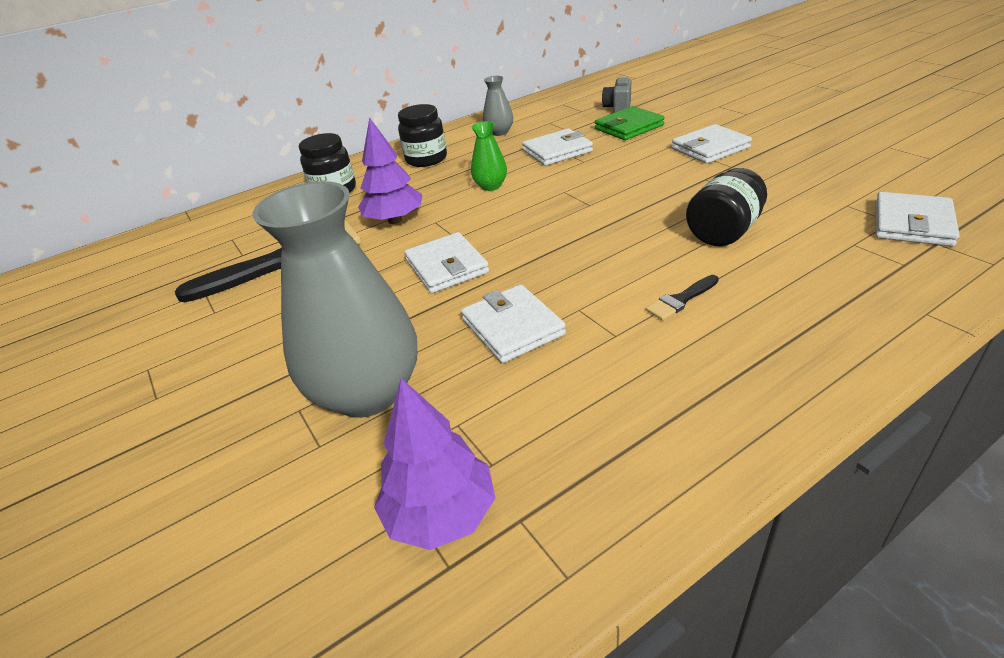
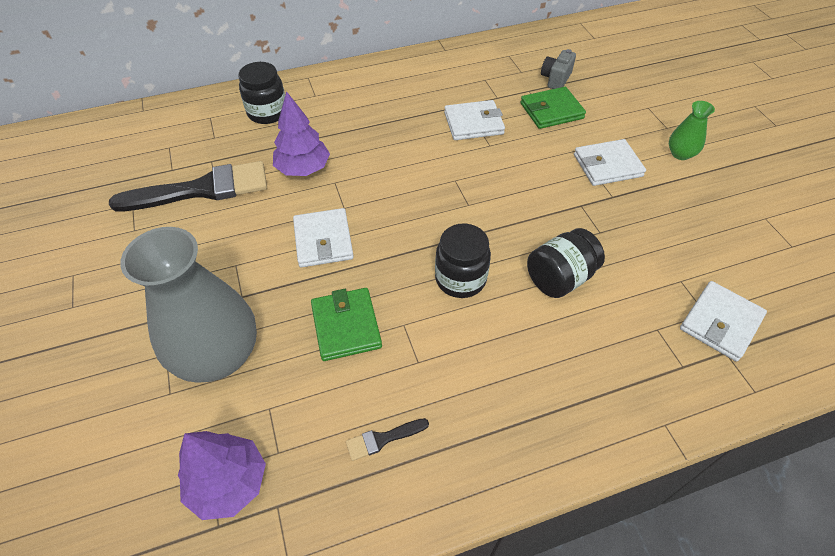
camera: 10 degrees right, 15 degrees up
(426, 159) = (358, 96): black jar -> black jar (460, 279)
(491, 186) = (397, 152): green vase -> green vase (680, 154)
(499, 132) = (435, 79): grey vase -> none
(512, 327) = (346, 326): white wallet -> green wallet
(681, 299) = (485, 342): black brush -> black brush (383, 439)

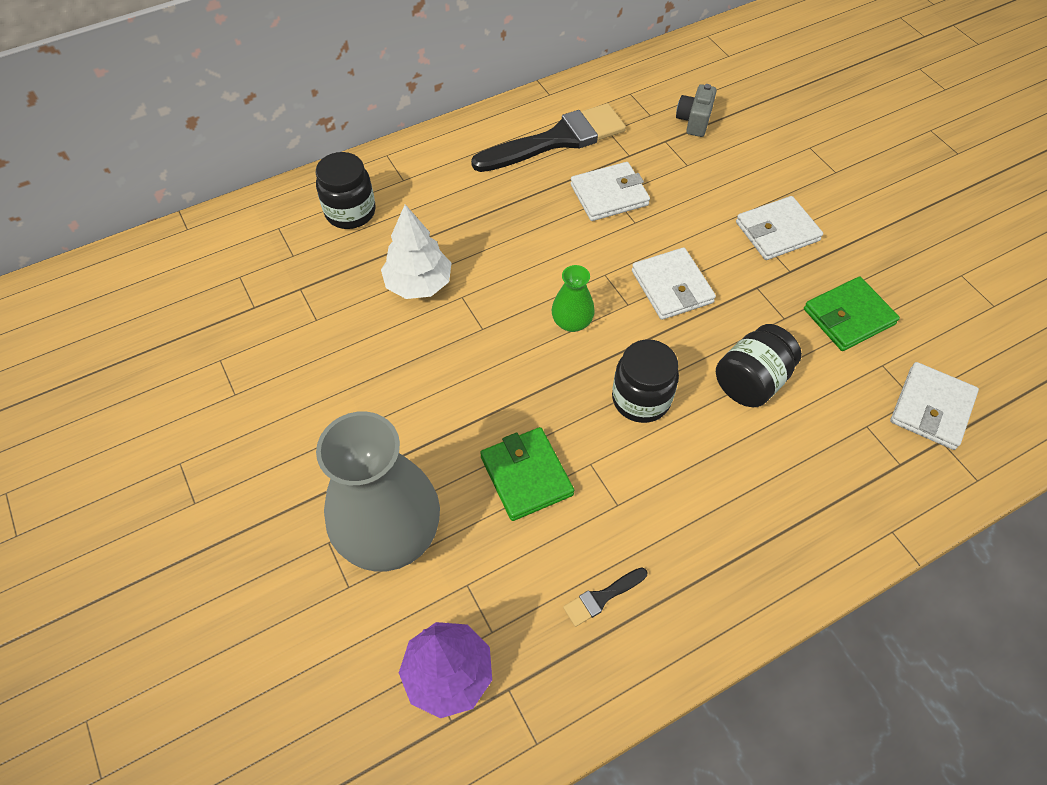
camera: 10 degrees left, 5 degrees up
(201, 190) = (300, 329): black brush -> black brush (556, 140)
(303, 169) = (419, 284): purple tree -> white tree
(323, 240) = (470, 374): white wallet -> white wallet (672, 287)
(551, 111) = (698, 166): green wallet -> green wallet (848, 317)
(680, 154) = (857, 205): green vase -> green vase (572, 322)

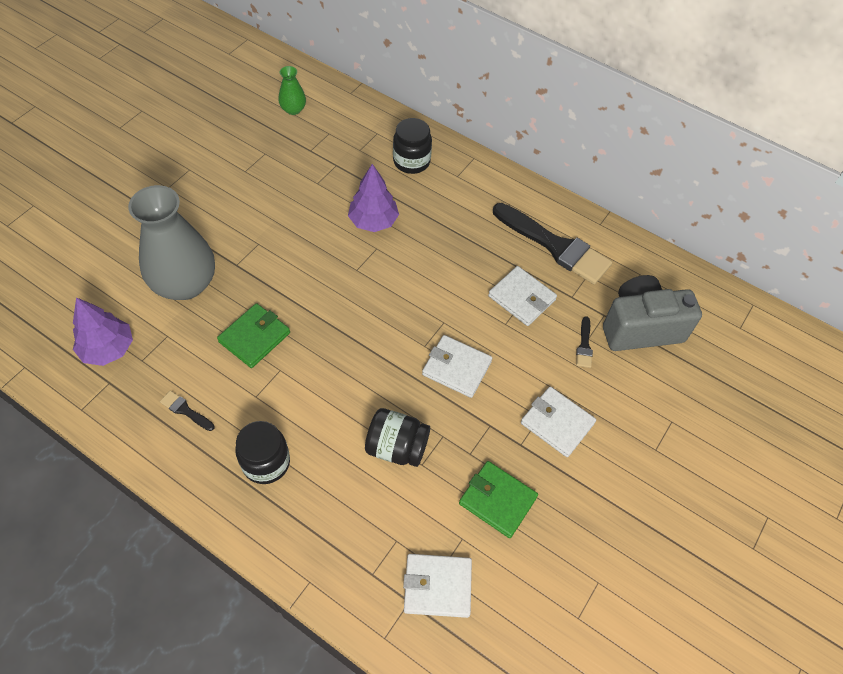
camera: 60 degrees right, 0 degrees up
(419, 284) = (373, 221): white tree -> purple tree
(572, 322) = (389, 317): green vase -> green vase (293, 109)
(641, 399) = (345, 381): black jar -> black jar (266, 463)
(672, 287) = (456, 368): white wallet -> white wallet turned 75 degrees clockwise
(694, 121) = (640, 327): grey camera -> grey camera, size x2.02
(694, 171) = (584, 345): none -> black brush

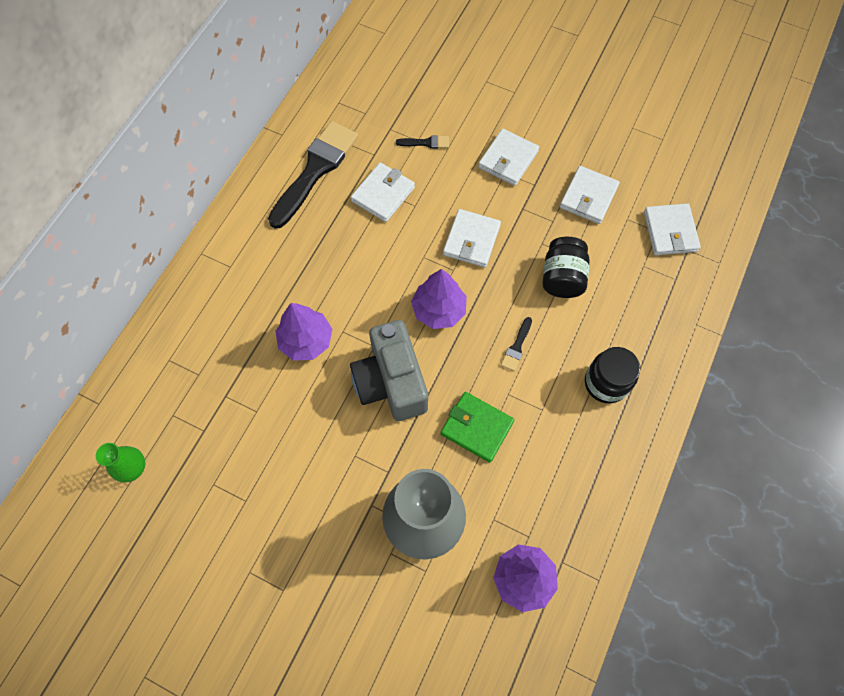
camera: 95 degrees left, 10 degrees up
(185, 410) = (573, 472): black brush -> black brush (516, 347)
(382, 326) = (439, 310): none -> purple tree
(411, 161) = (212, 315): black jar -> none
(497, 500) = (588, 197): green wallet -> white wallet
(640, 327) = (398, 102): grey camera -> grey camera (391, 382)

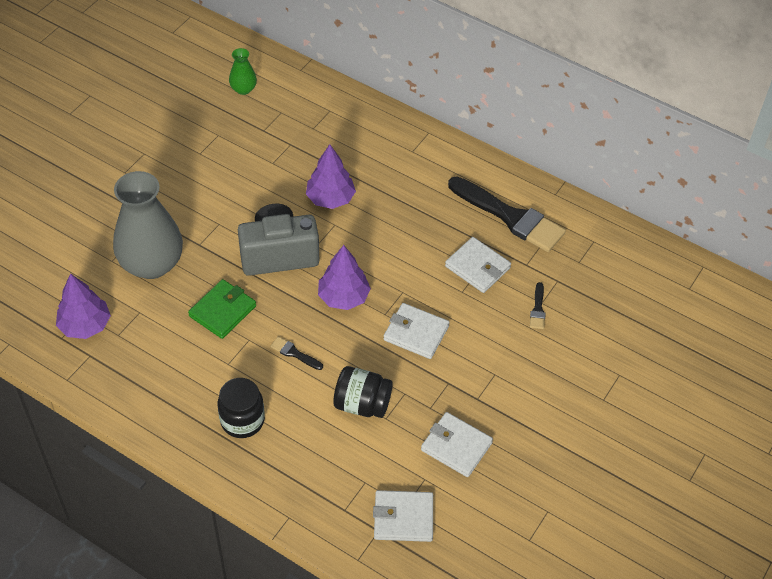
camera: 95 degrees right, 15 degrees down
(508, 159) = (511, 379): white wallet -> none

